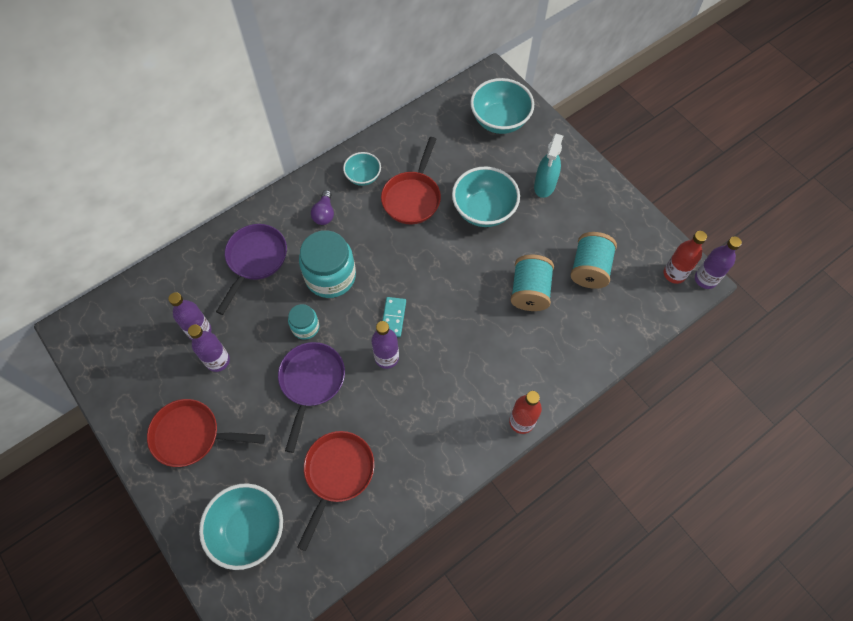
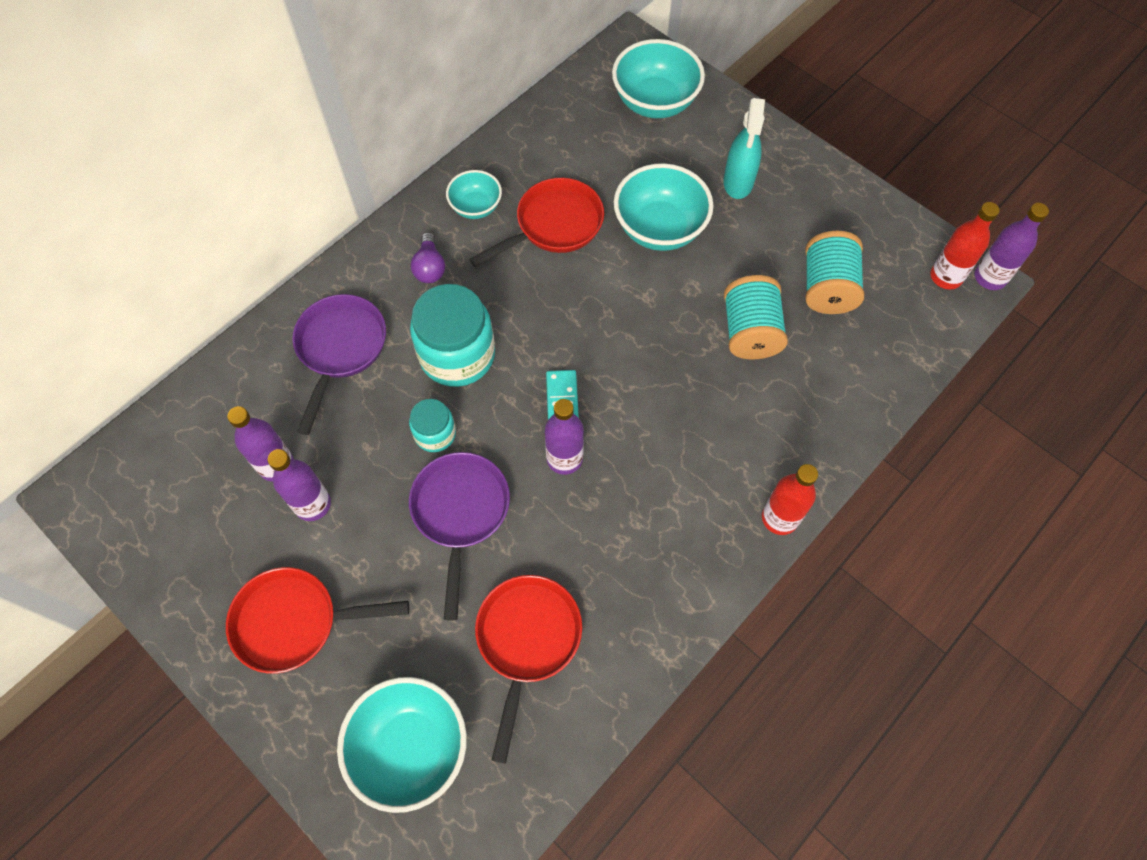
camera: 10 degrees left, 0 degrees up
(412, 197) = (554, 225): red pan -> red pan turned 135 degrees counterclockwise

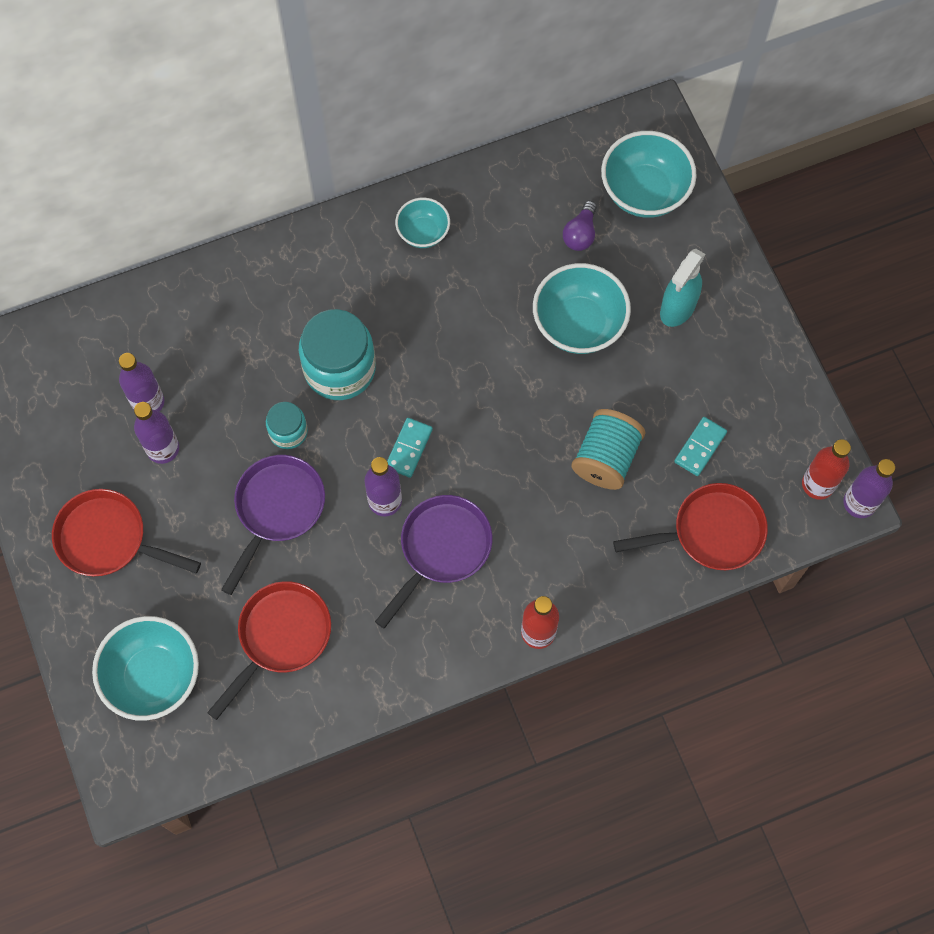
camera: 25 degrees right, 5 degrees up
(340, 349) = (244, 320): purple pan -> purple pan (441, 549)
(430, 267) = (354, 275): purple light bulb -> purple light bulb (580, 234)
(554, 225) = (484, 281): red pan -> red pan (711, 532)
(827, 288) = (700, 447): turquoise spool -> turquoise domino

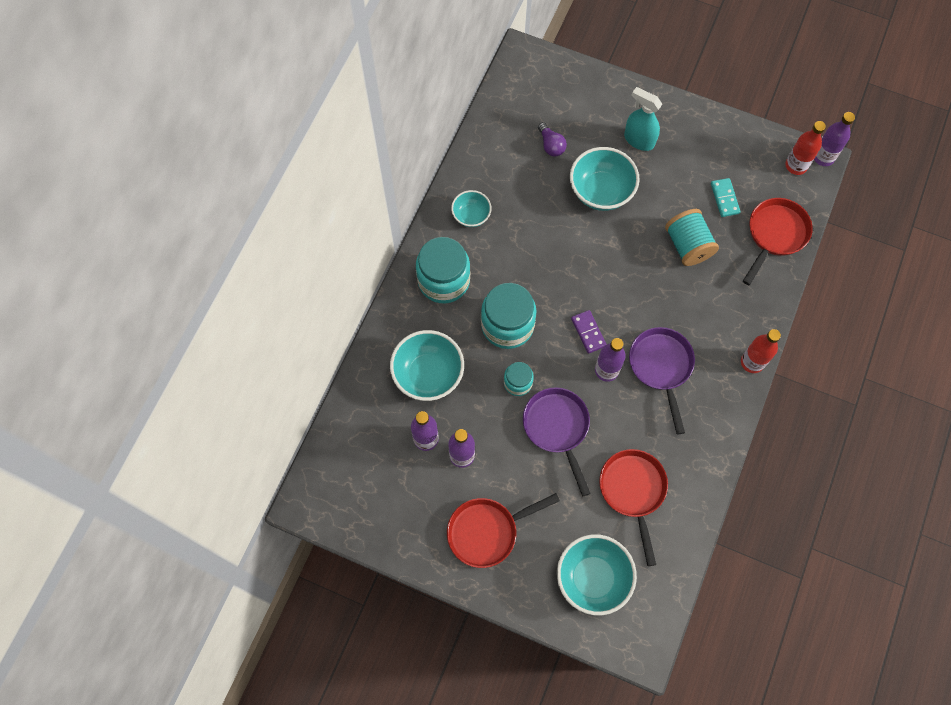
camera: 45 degrees left, 0 degrees up
(327, 271) = (443, 280): none -> turquoise jar
(409, 448) = (588, 332): turquoise domino -> purple domino
(644, 192) = (558, 96): turquoise bowl -> turquoise bowl (428, 374)
(677, 308) = (639, 140): turquoise spray bottle -> turquoise spray bottle turned 135 degrees clockwise

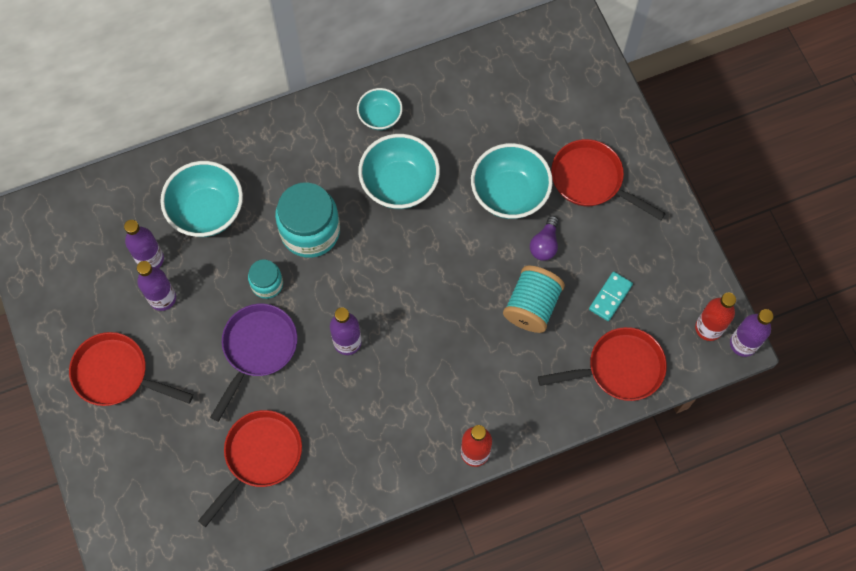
camera: 45 degrees right, 0 degrees up
(443, 280) = (300, 149): turquoise jar -> none
(551, 145) = (511, 118): purple light bulb -> purple light bulb (544, 244)
(588, 332) = (367, 298): purple domino -> none
(593, 578) = (153, 490): turquoise bowl -> turquoise bowl (399, 184)
(639, 140) = (591, 180): turquoise spray bottle -> red pan
(661, 367) = (394, 383): purple pan -> none

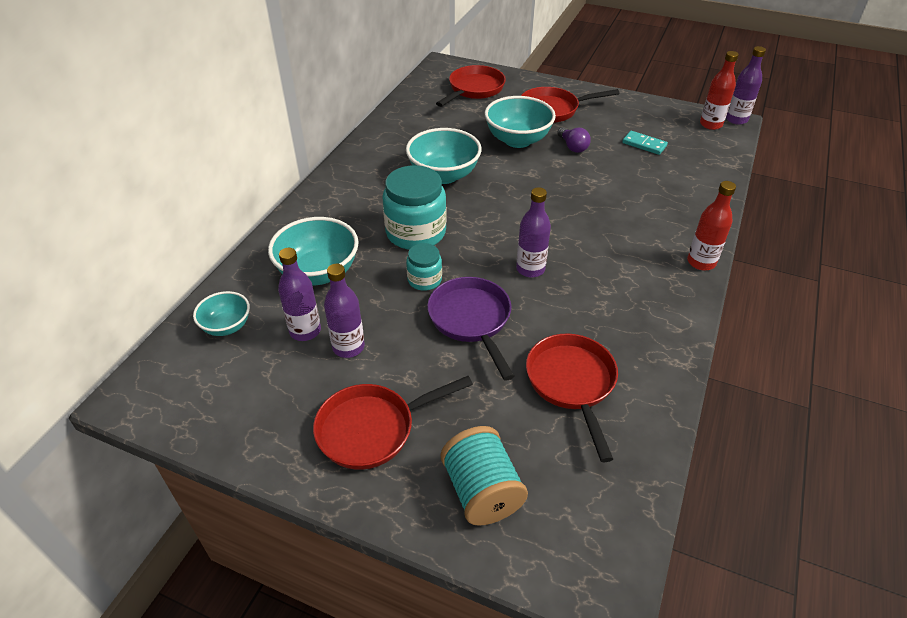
camera: 45 degrees left, 25 degrees down
(380, 117) = (384, 155): turquoise bowl -> turquoise bowl (227, 326)
(532, 306) = (611, 175): turquoise spool -> turquoise spool (482, 491)
(610, 297) = (644, 144): turquoise domino -> turquoise domino turned 45 degrees counterclockwise
(619, 368) = (702, 168): red pan -> red pan (474, 89)

